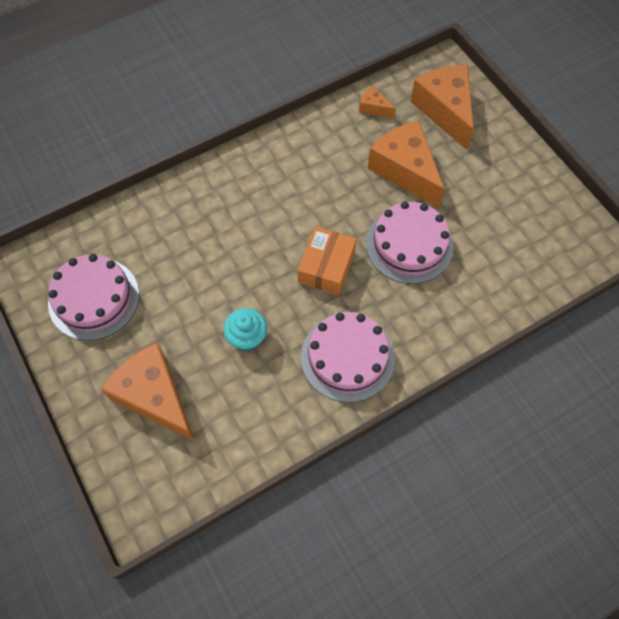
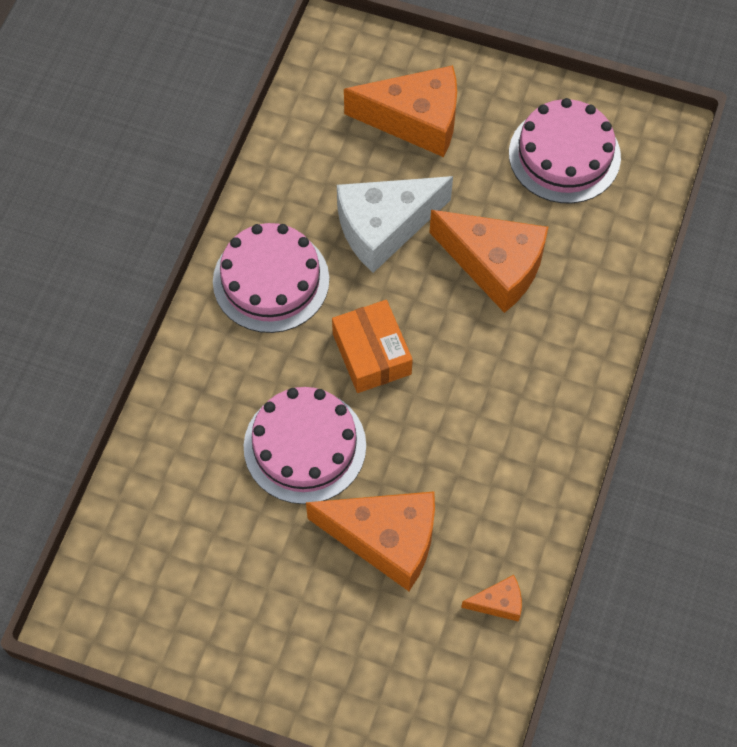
camera: 140 degrees right, 0 degrees up
(247, 337) = (384, 227): turquoise cupcake -> white cheese
(445, 110) = (407, 672): orange cheese -> orange cheese (495, 266)

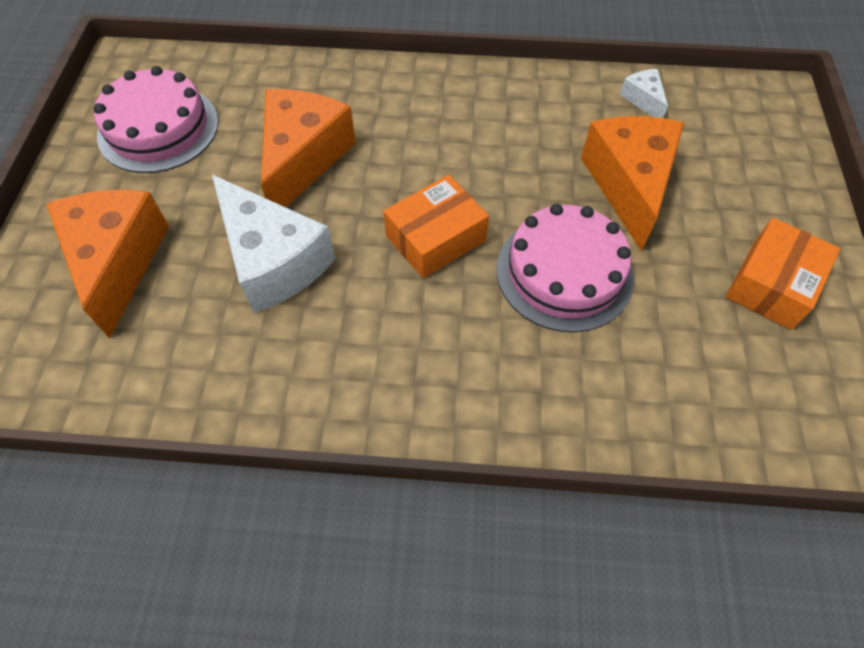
camera: 105 degrees left, 5 degrees down
(238, 616) = (772, 284): none -> orange box
(271, 280) = (370, 358): pink cake -> none
(498, 603) = (643, 99): orange cheese -> white cheese

